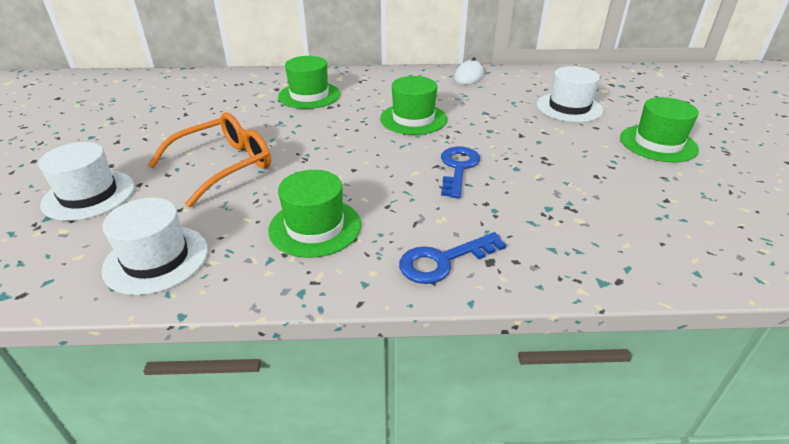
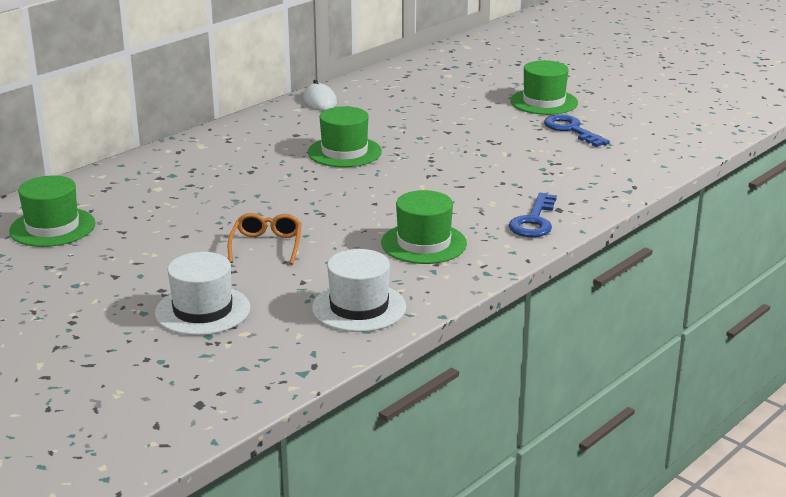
camera: 45 degrees left, 10 degrees down
(223, 166) = (266, 246): orange glasses -> orange glasses, size x0.62
(309, 95) = (208, 170): green hat -> green hat (52, 227)
(458, 168) = (446, 170): blue key -> blue key (571, 130)
(569, 107) = (446, 98): white hat -> none

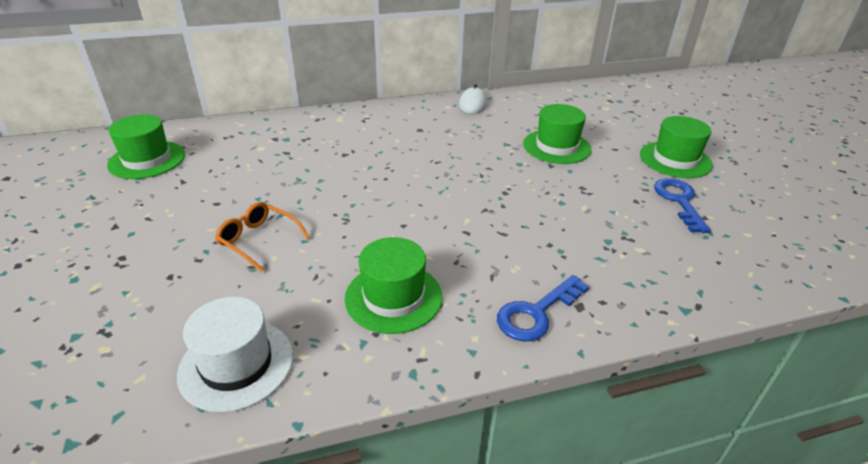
camera: 30 degrees right, 10 degrees up
(203, 310) = (114, 299): white hat -> none
(266, 246) = (259, 240): orange glasses -> orange glasses turned 90 degrees counterclockwise
(344, 152) = (438, 159): green hat -> green hat (556, 146)

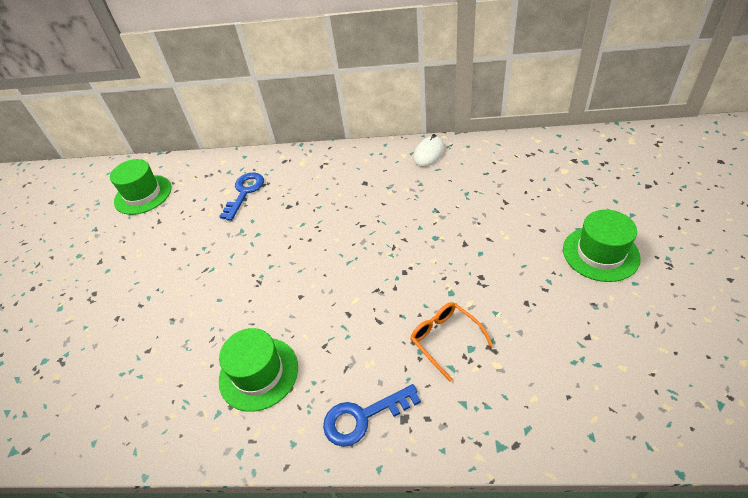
camera: 25 degrees right, 10 degrees up
(236, 364) = (127, 411): white hat -> none
(259, 240) = (187, 293): orange glasses -> orange glasses (445, 340)
(556, 146) = (483, 220): green hat -> none
(679, 201) = (572, 311): blue key -> blue key (245, 192)

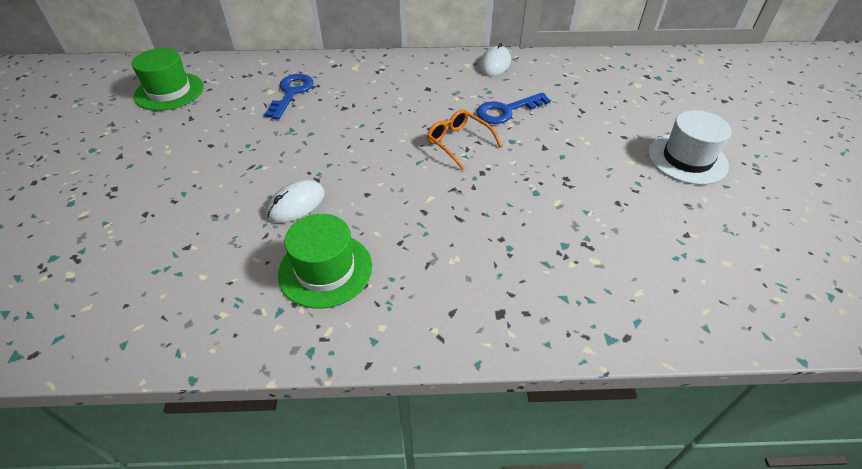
camera: 10 degrees left, 0 degrees up
(239, 307) = (296, 204): none -> white mouse
(363, 417) = (453, 313): blue key -> blue key (506, 111)
(445, 340) = (536, 237): orange glasses -> orange glasses (459, 143)
(600, 253) = (687, 159): green hat -> white hat

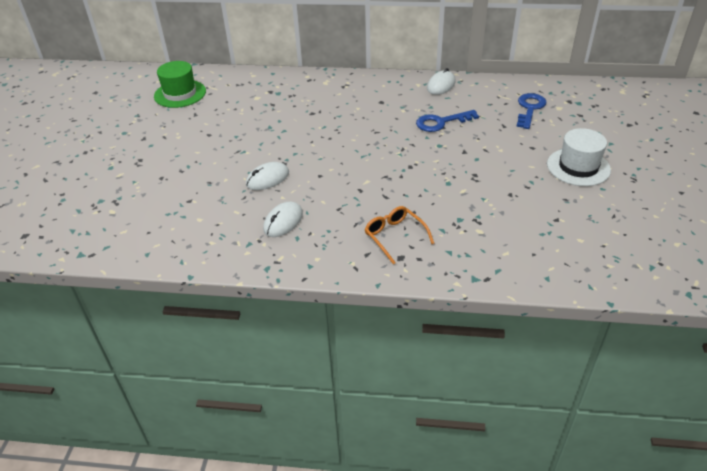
camera: 10 degrees right, 5 degrees down
(291, 93) = (273, 100): blue key -> blue key (529, 109)
(325, 270) = (283, 221): green hat -> white mouse
(459, 143) = (397, 144): orange glasses -> orange glasses (395, 237)

